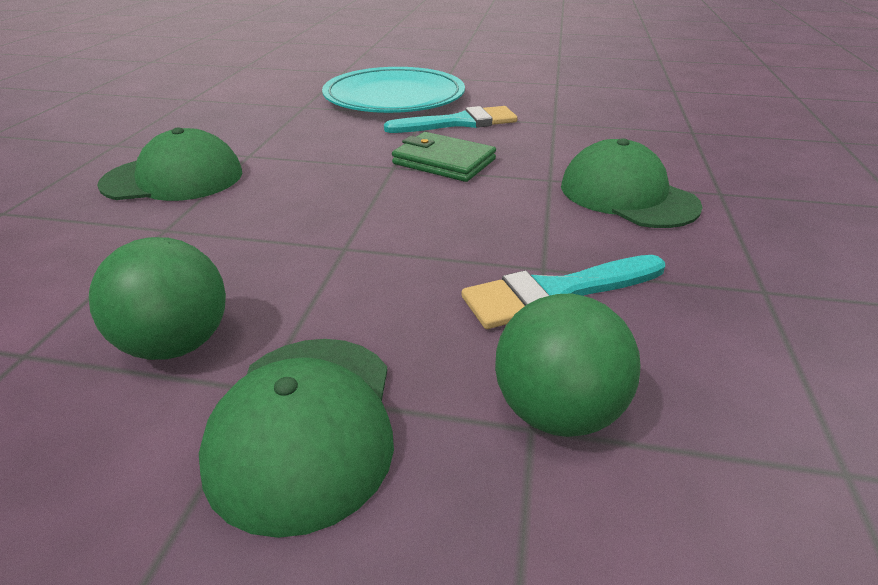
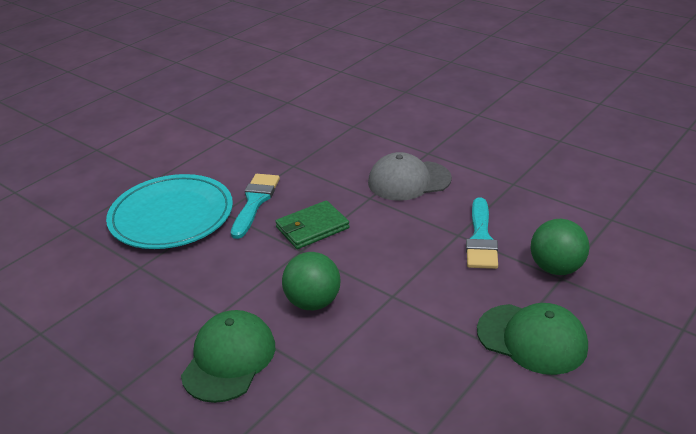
camera: 60 degrees left, 0 degrees up
(177, 344) = (449, 374): green ball -> green ball (313, 302)
(627, 195) = (408, 181): green cap -> grey cap

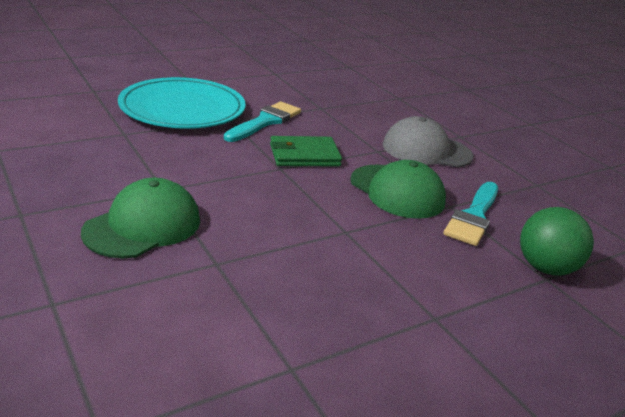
camera: 15 degrees right, 5 degrees down
(313, 302) = (261, 210): green ball -> none
(532, 339) = (479, 321): green cap -> green cap (397, 191)

